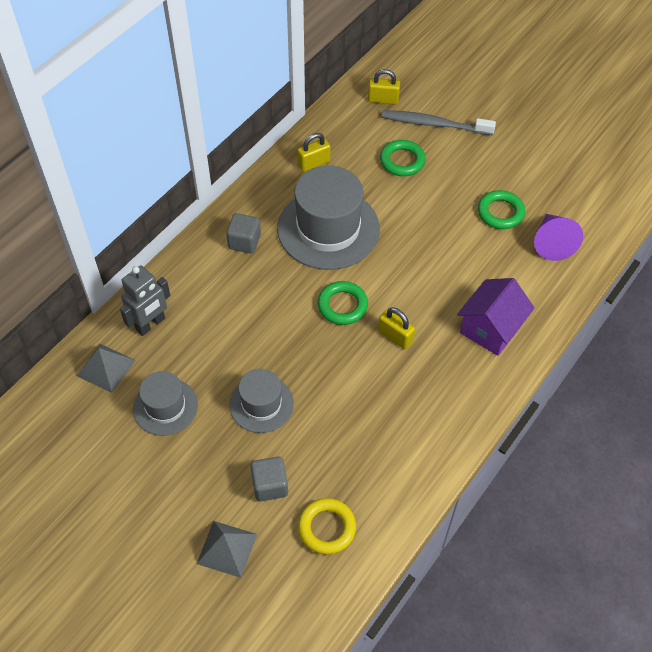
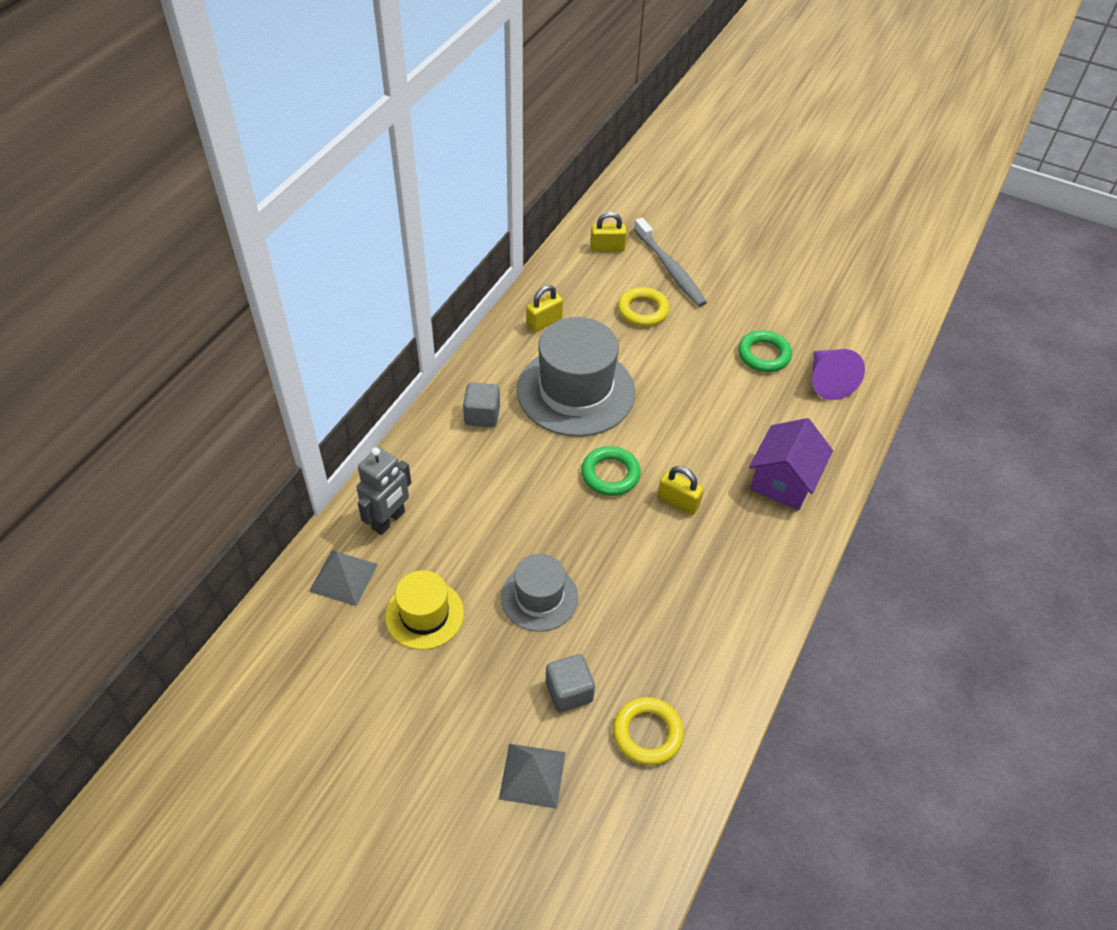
camera: 10 degrees left, 5 degrees down
(165, 406) = (424, 614): grey hat -> yellow hat
(402, 161) = (643, 310): green ring -> yellow ring
(434, 124) = (670, 269): grey toothbrush -> grey toothbrush turned 120 degrees counterclockwise

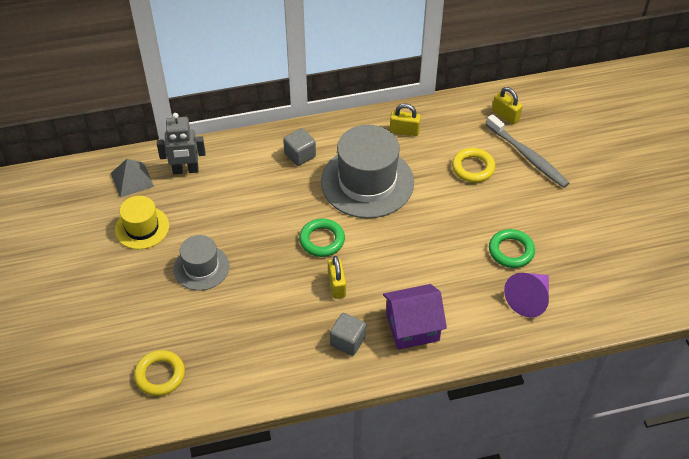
camera: 50 degrees right, 0 degrees up
(532, 775) = (88, 341): grey pyramid -> none
(569, 692) = (153, 322): grey cube -> grey cube (347, 341)
(670, 269) = (527, 156): grey toothbrush -> grey toothbrush turned 60 degrees counterclockwise

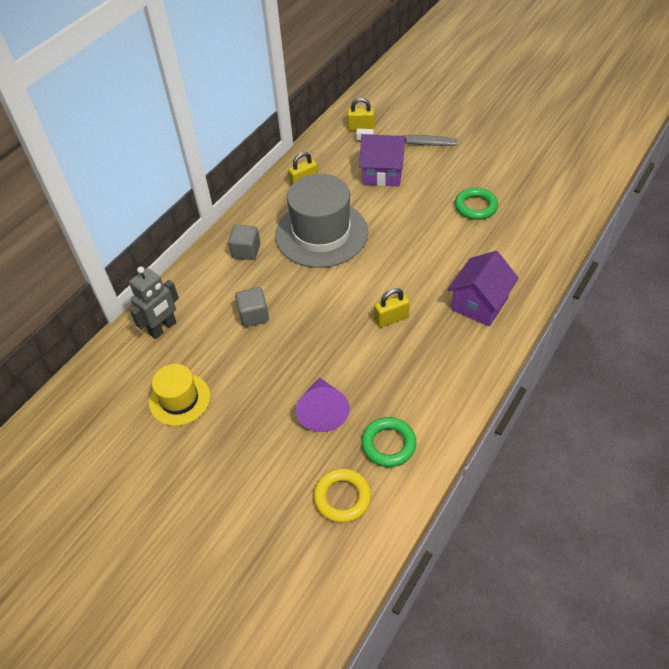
camera: 40 degrees left, 0 degrees up
(132, 179) = (122, 370): grey pyramid -> none
(201, 267) = (271, 389): grey hat -> none
(322, 240) = (340, 296): green ring -> green ring (388, 444)
(336, 285) = (391, 318): yellow padlock -> yellow padlock turned 60 degrees counterclockwise
(347, 341) = (449, 349): grey cube -> grey cube (254, 316)
(473, 168) = (382, 173): yellow ring -> purple house
(529, 299) = (526, 227): purple cone -> purple cone (323, 411)

